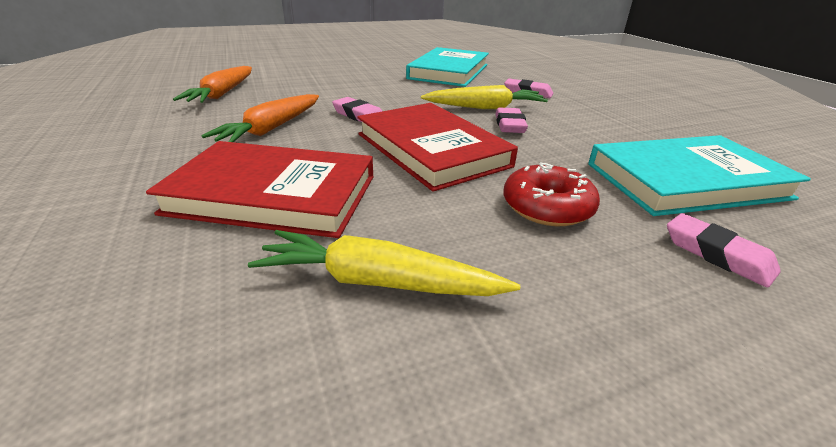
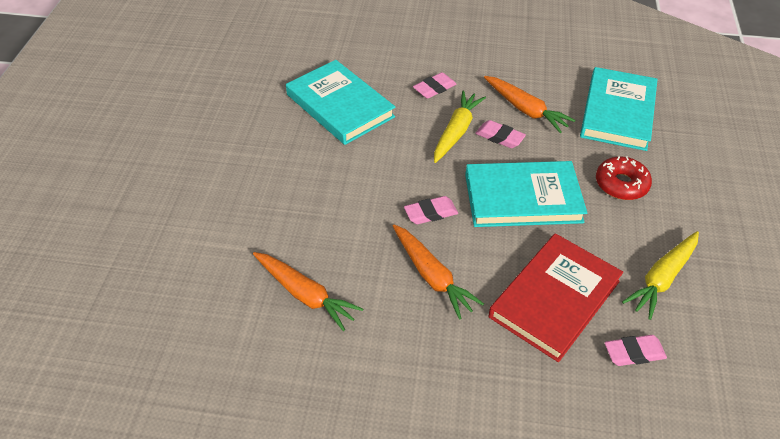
camera: 60 degrees left, 15 degrees up
(431, 150) = (523, 198): red book -> turquoise book
(575, 129) = (526, 110): none -> orange carrot
(717, 254) = (684, 153): pink eraser -> pink eraser (634, 353)

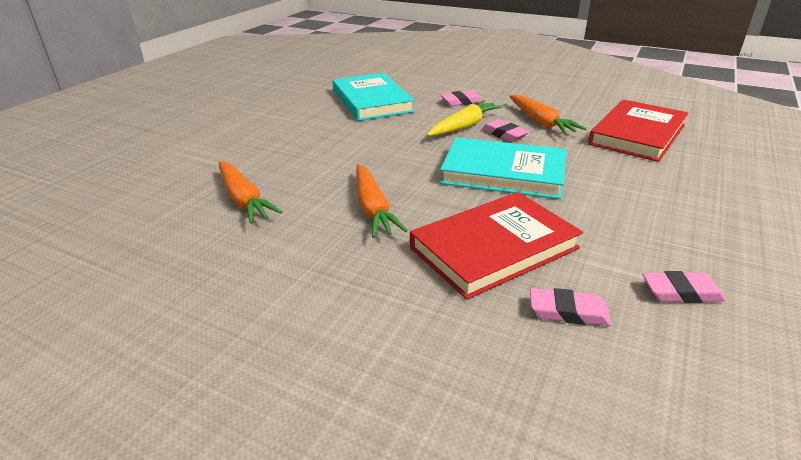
camera: 20 degrees right, 15 degrees down
(430, 213) = (403, 169): pink eraser -> pink eraser (681, 292)
(617, 112) = (637, 135): turquoise book -> red book
(621, 184) = (618, 179): red donut -> none
(662, 279) = (635, 256): yellow carrot -> none

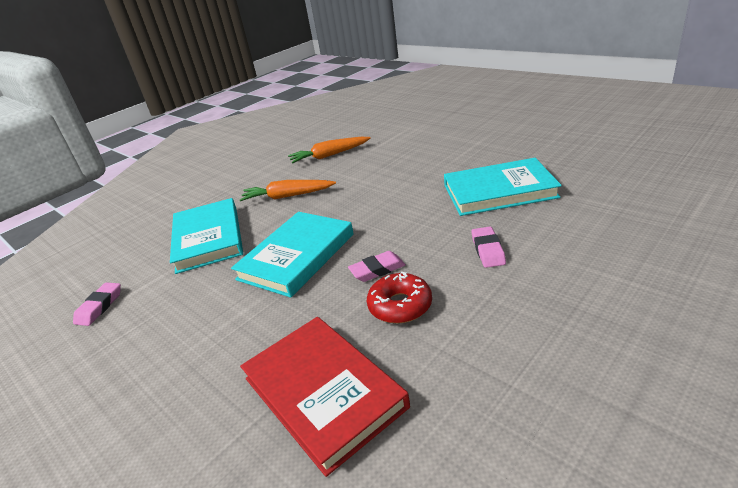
camera: 110 degrees right, 0 degrees up
(464, 126) = (409, 245): yellow carrot -> none
(494, 248) = (208, 238): red book -> turquoise book
(541, 122) = (400, 305): orange carrot -> red donut
(568, 312) = (136, 256): pink eraser -> none

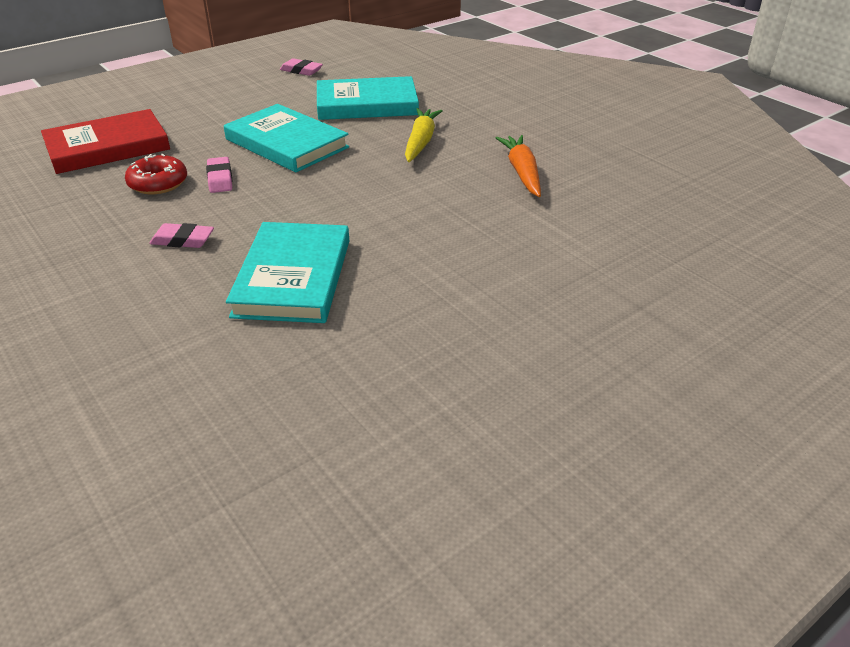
camera: 95 degrees right, 5 degrees up
(287, 196) = (421, 142): orange carrot -> yellow carrot

